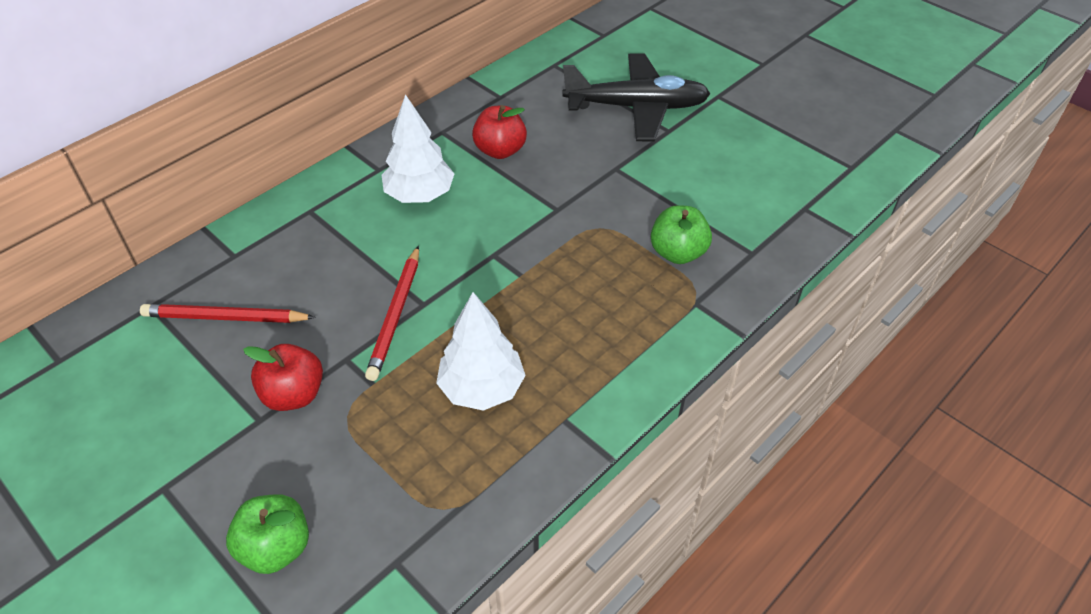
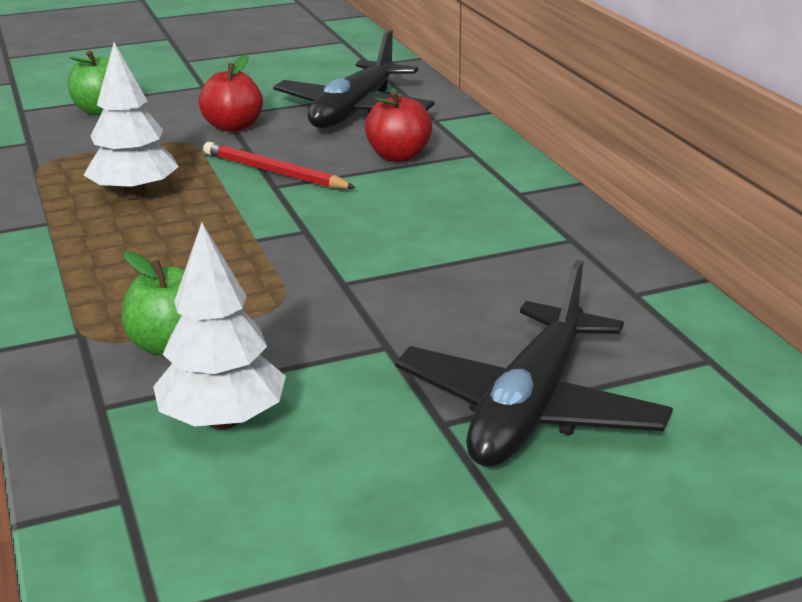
camera: 115 degrees right, 20 degrees down
(225, 317) = (354, 112): red pencil -> black plane
(419, 195) = (449, 207): white tree -> white tree (223, 421)
(500, 150) = (499, 269): red apple -> red apple (398, 156)

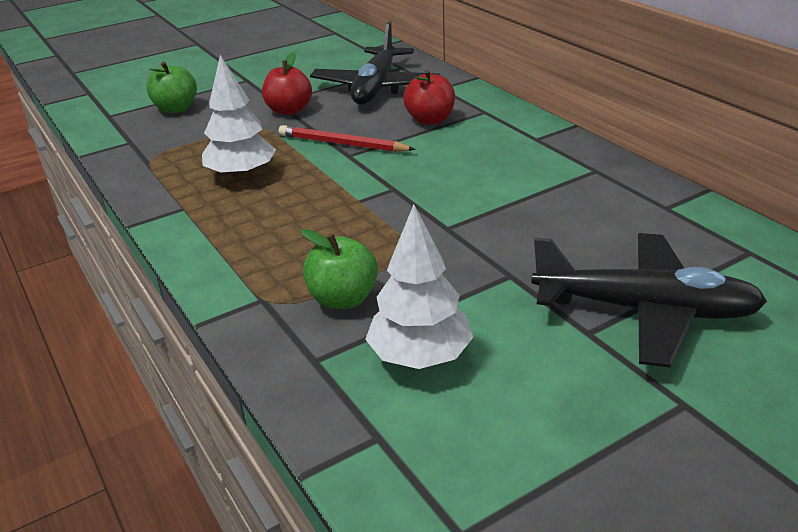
camera: 10 degrees left, 5 degrees up
(529, 409) = (646, 311): black plane -> black plane turned 90 degrees counterclockwise

